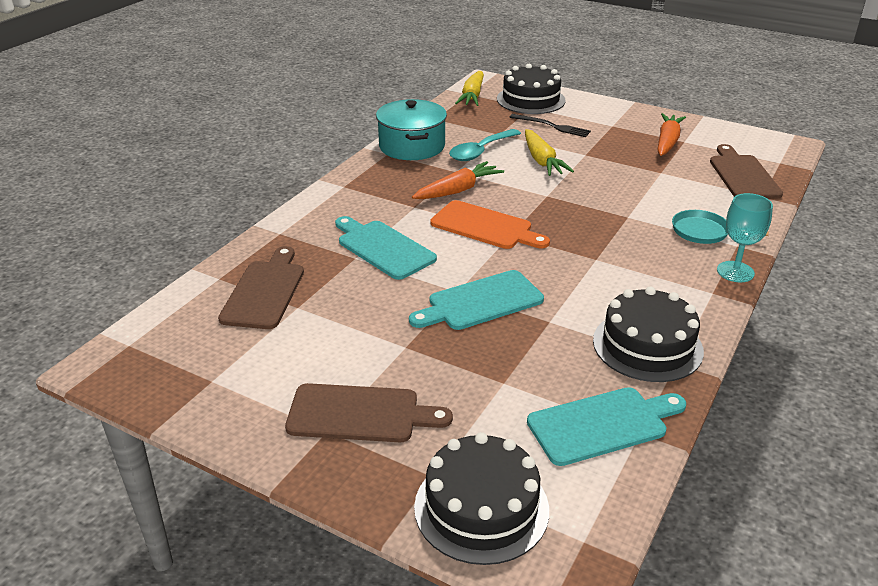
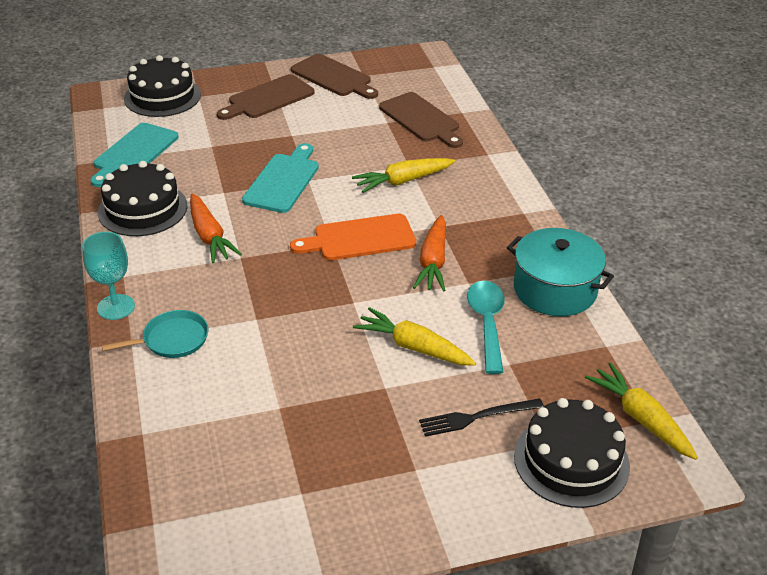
camera: 135 degrees right, 5 degrees up
(383, 248) = (403, 181): turquoise cutting board -> yellow carrot
(667, 142) = (319, 476): orange carrot -> orange carrot (209, 236)
(742, 175) = (185, 461): brown cutting board -> brown cutting board (333, 77)

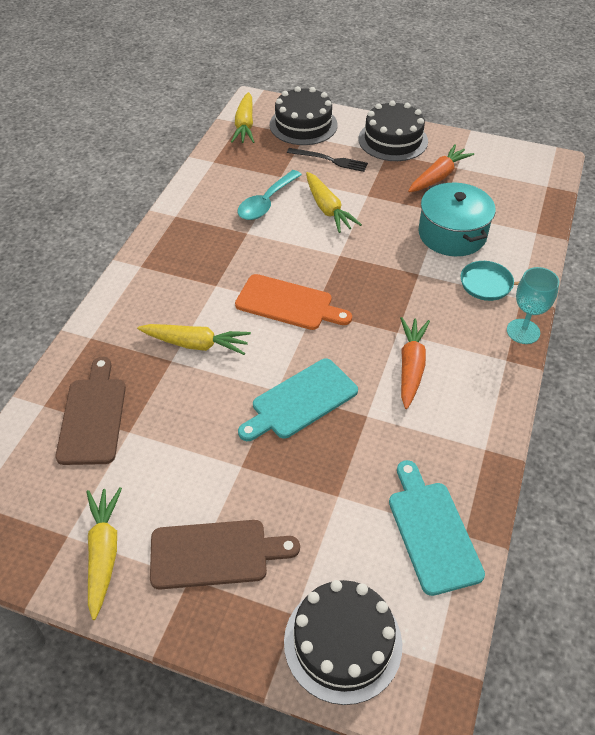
camera: 145 degrees left, 10 degrees up
(134, 153) = (432, 531): turquoise cutting board -> turquoise cutting board turned 75 degrees counterclockwise
(142, 209) = (458, 432): black cake -> black cake (393, 140)
(333, 77) = (103, 553): brown cutting board -> yellow carrot
(433, 262) = (253, 258): orange carrot -> orange carrot (438, 176)
(555, 289) = (197, 203): turquoise pot -> turquoise pot (452, 234)

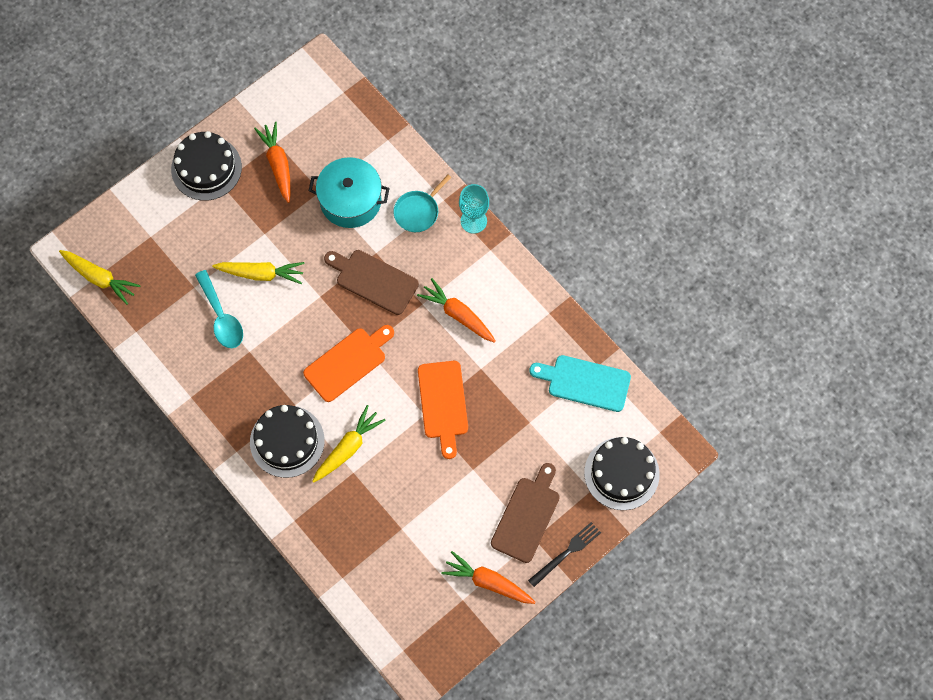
camera: 60 degrees left, 20 degrees up
(93, 416) = (373, 547): brown cutting board -> brown cutting board (373, 280)
(103, 553) = (488, 582): yellow carrot -> orange carrot
(300, 401) = (443, 404): turquoise cutting board -> orange cutting board
(303, 125) = (133, 228): black cake -> black cake (287, 441)
(330, 160) = (199, 235): black fork -> black fork (566, 553)

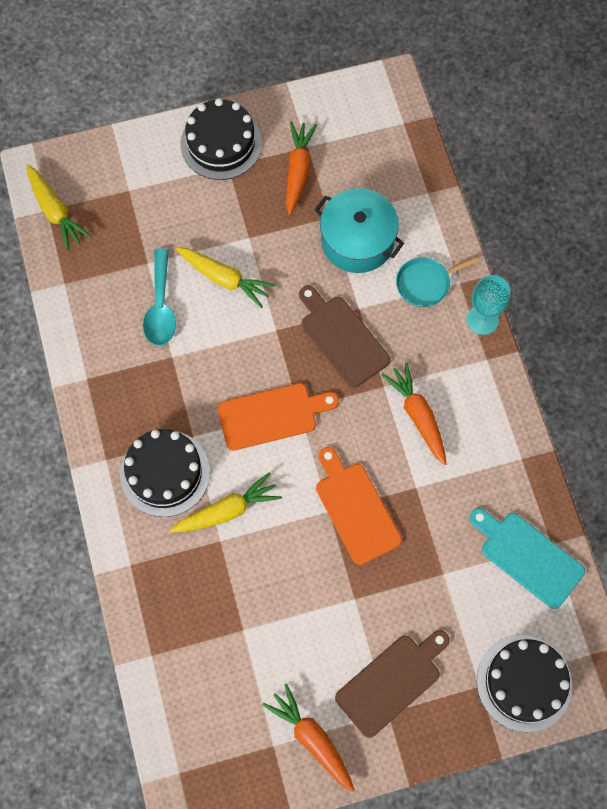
camera: 25 degrees right, 0 degrees up
(443, 404) = (355, 509): orange cutting board -> orange cutting board turned 135 degrees clockwise
(566, 553) = (417, 747): black fork -> none

